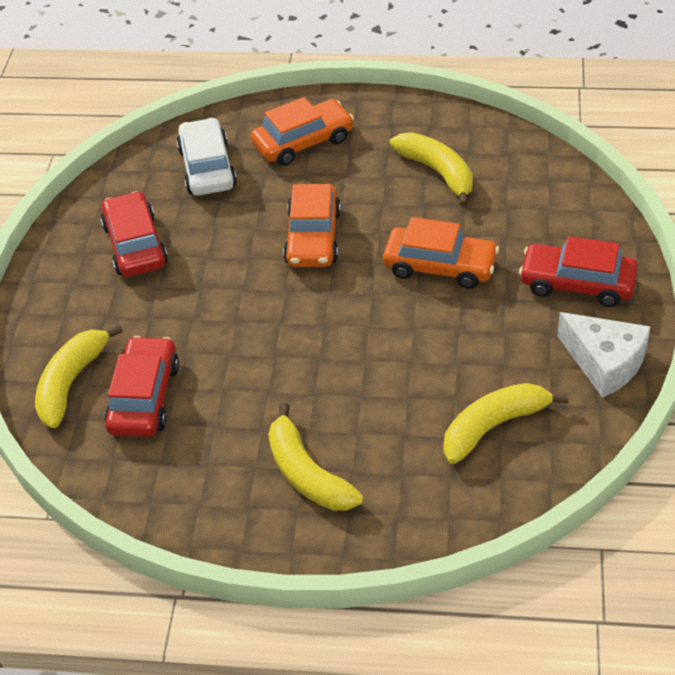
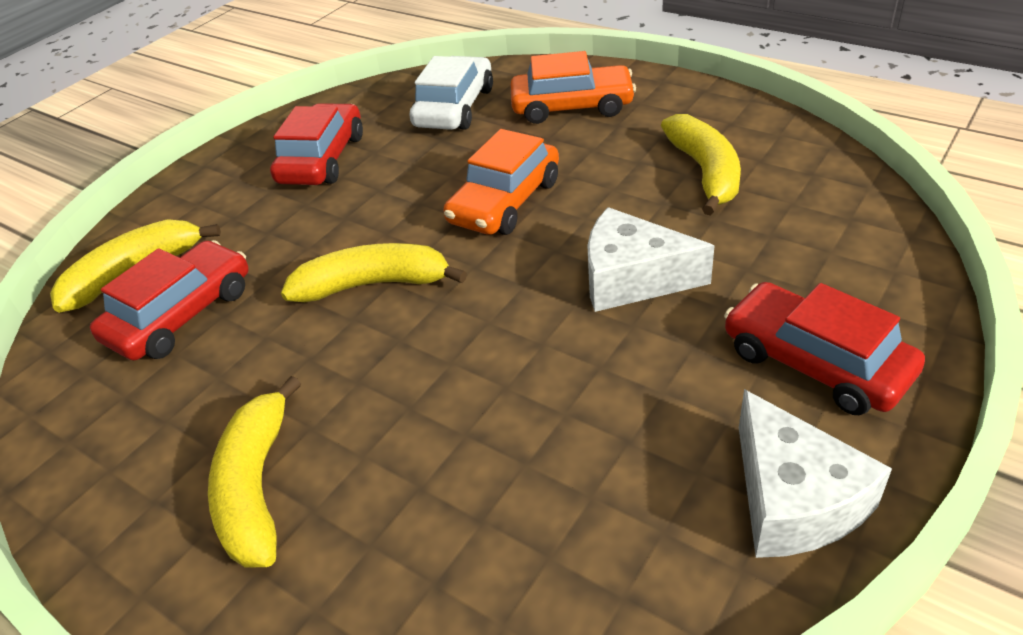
camera: 30 degrees right, 5 degrees down
(440, 266) = (632, 278): orange car -> white cheese
(493, 427) = (550, 530): yellow banana -> yellow banana (373, 284)

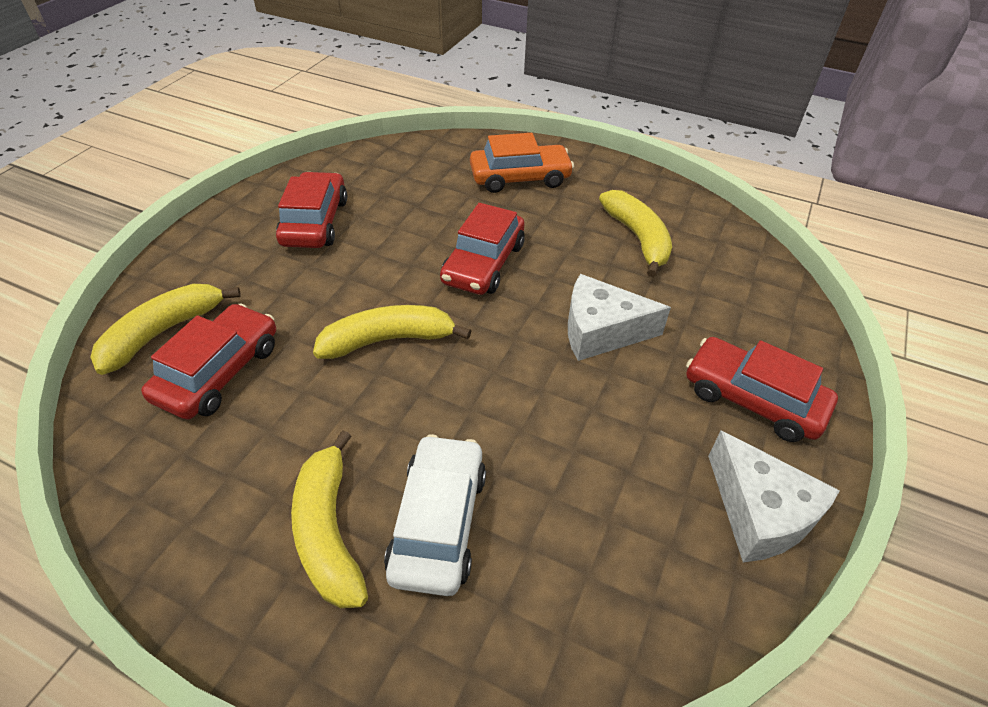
camera: 15 degrees left, 5 degrees up
(454, 107) = (421, 176): white car -> white car (438, 522)
(505, 202) = (483, 263): orange car -> red car

